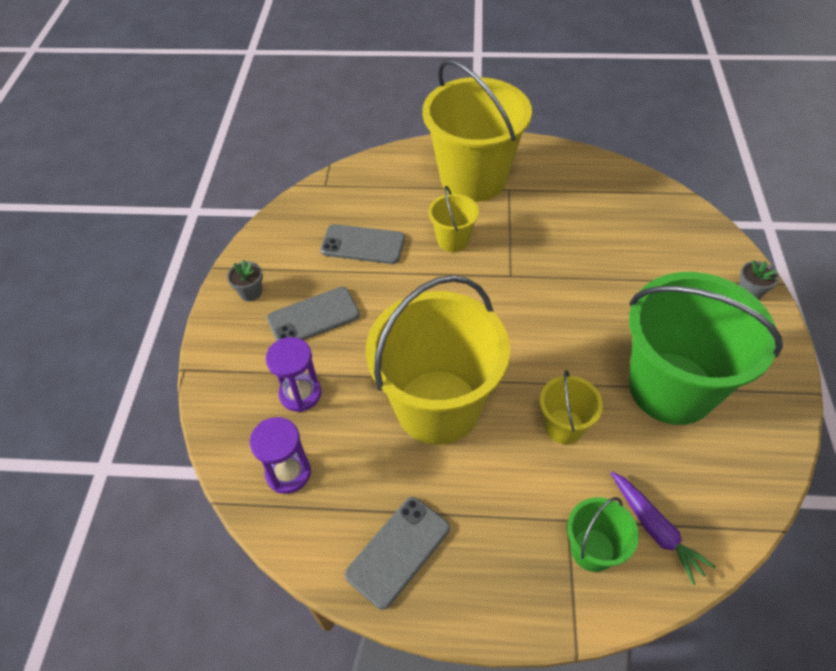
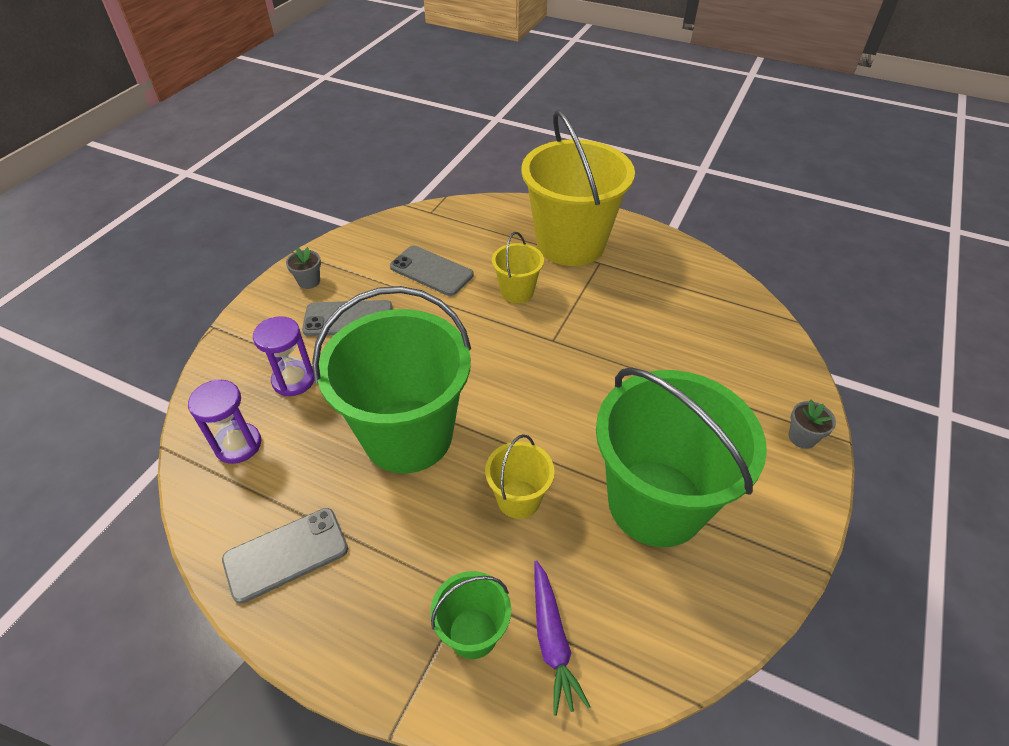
camera: 20 degrees right, 5 degrees down
(438, 406) = (408, 435): yellow bucket -> green bucket

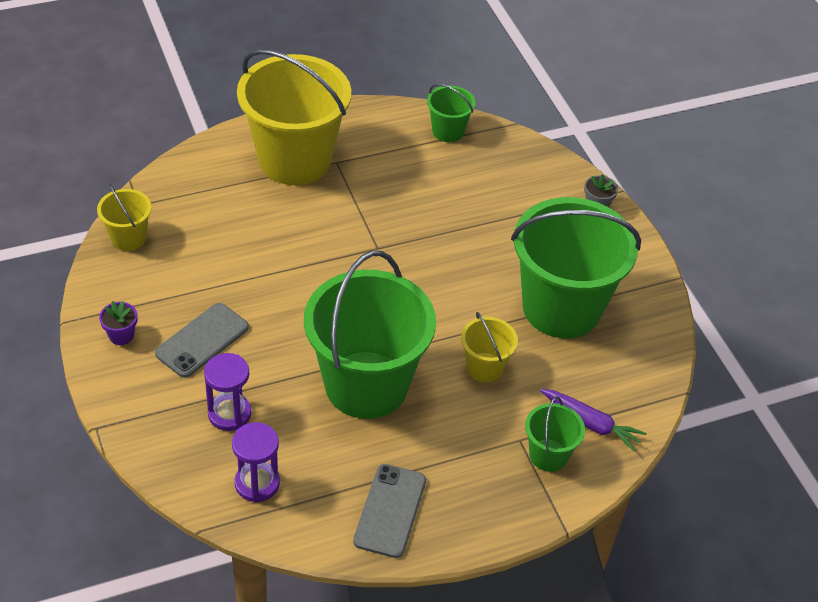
camera: 50 degrees left, 0 degrees up
(309, 281) = (121, 335): grey flower pot -> purple flower pot
(431, 271) = (214, 256): grey phone -> none
(517, 291) = (304, 228): yellow bucket -> yellow bucket (128, 238)
(721, 292) = (448, 131): none -> green bucket

